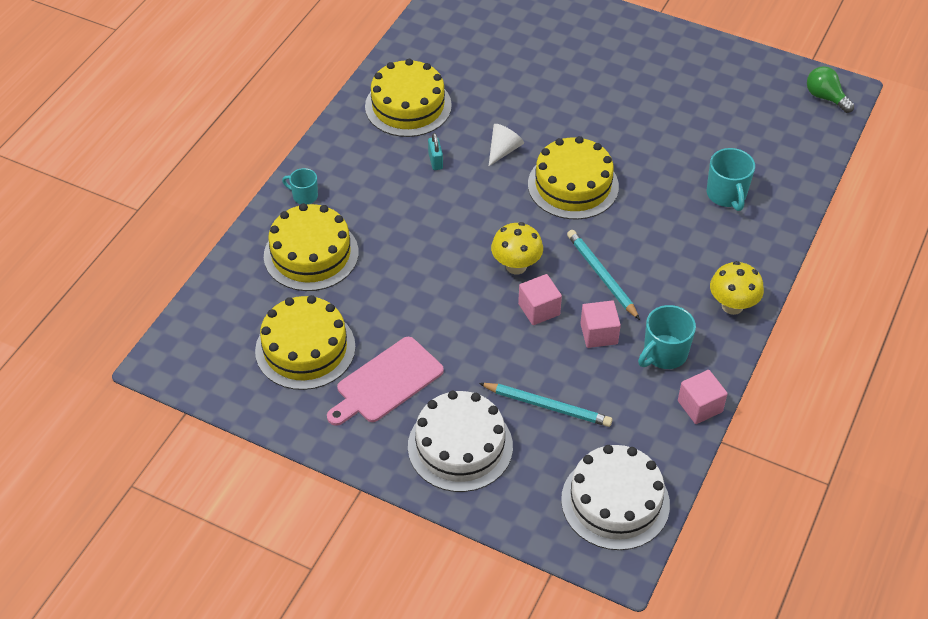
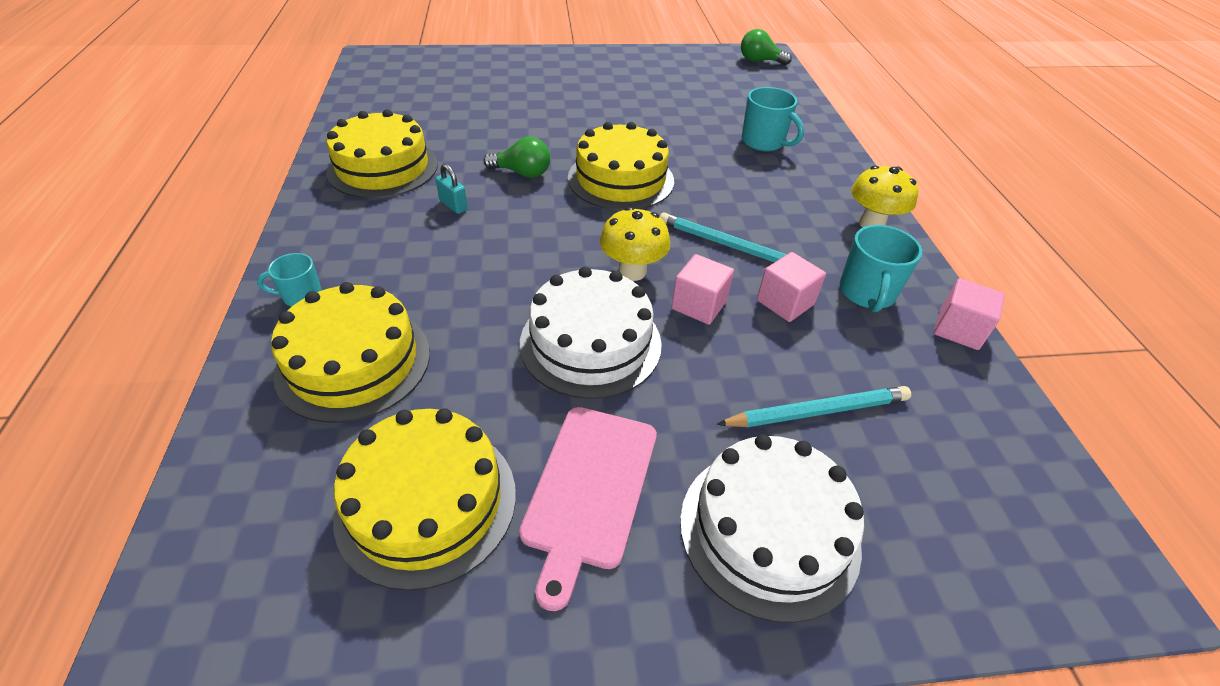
camera: 35 degrees left, 5 degrees down
(503, 150) = (522, 173): white cone -> green light bulb
(615, 502) = (1017, 494): white cake -> white cake (590, 343)

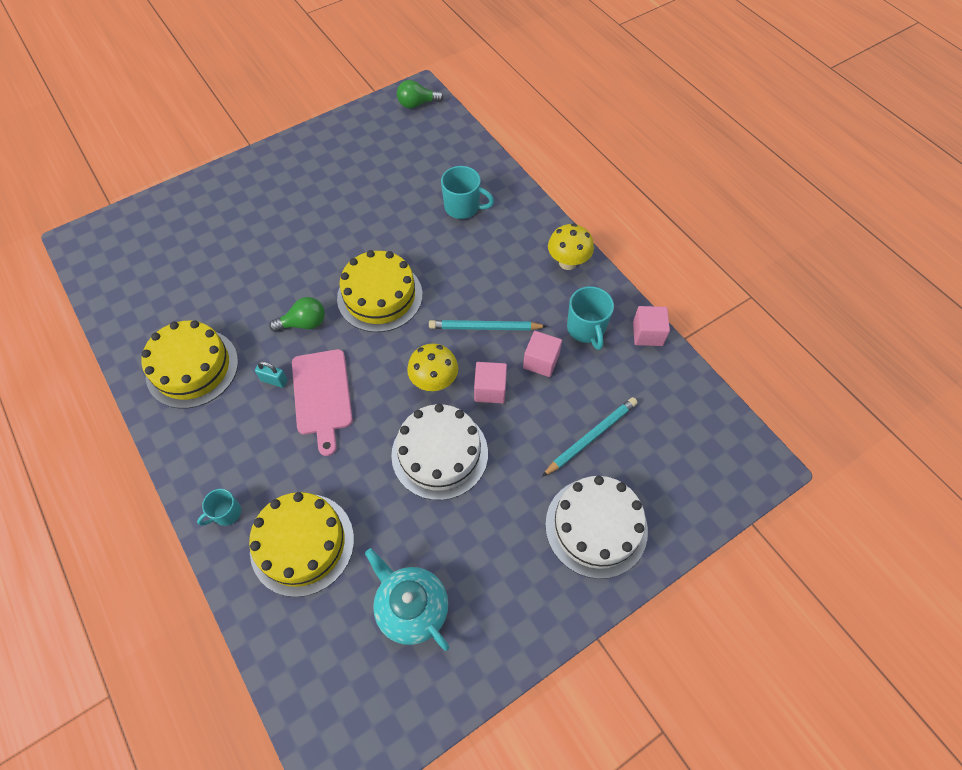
camera: 25 degrees left, 15 degrees up
(426, 502) = (411, 608): yellow cake -> turquoise teapot
(589, 490) = (494, 553): pink cutting board -> pink cutting board (322, 395)

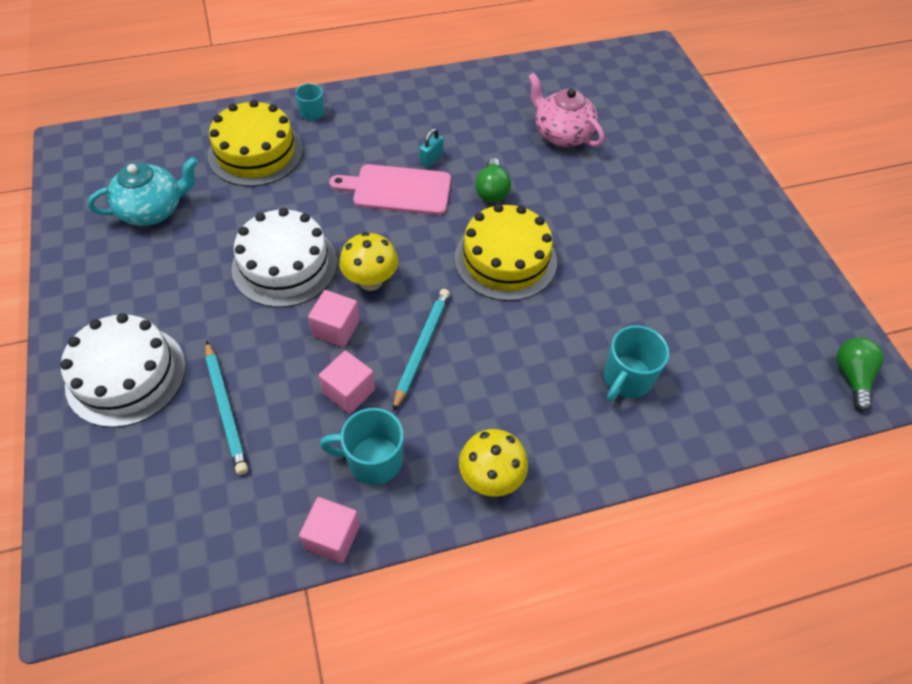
camera: 105 degrees right, 5 degrees down
(192, 368) = (471, 108): yellow cake -> none
(217, 288) = (561, 134): none -> pink teapot

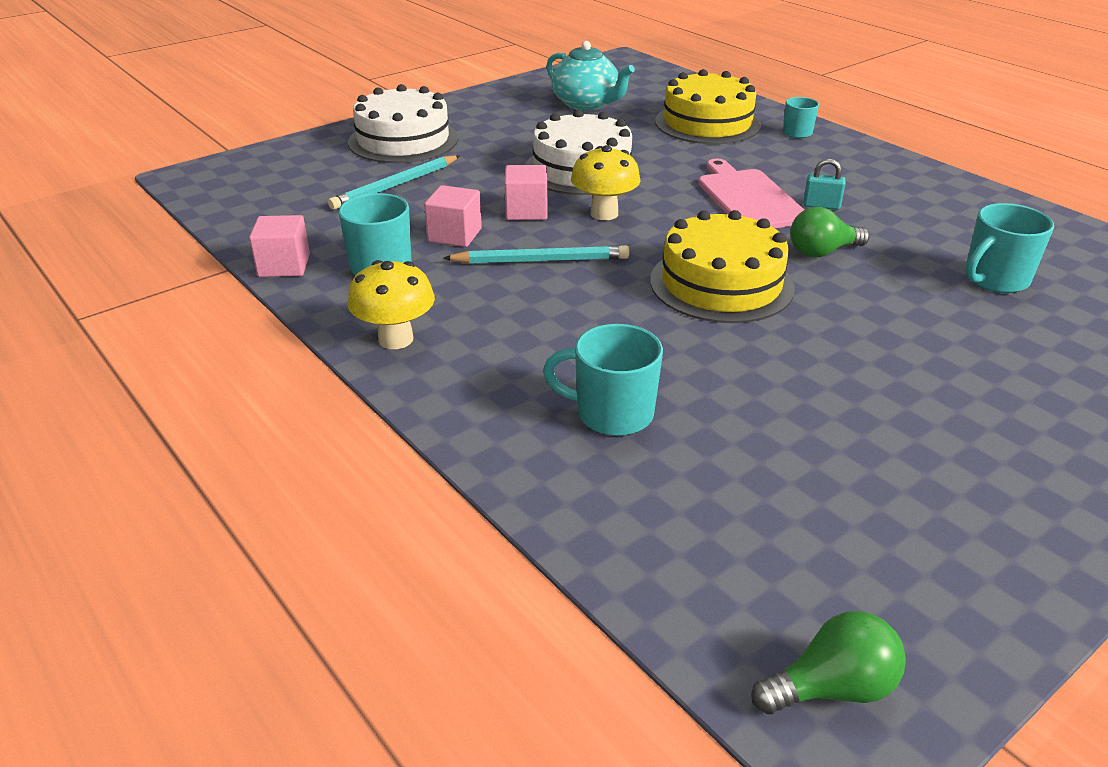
camera: 70 degrees right, 20 degrees down
(561, 134) = (994, 279): pink teapot -> turquoise mug

